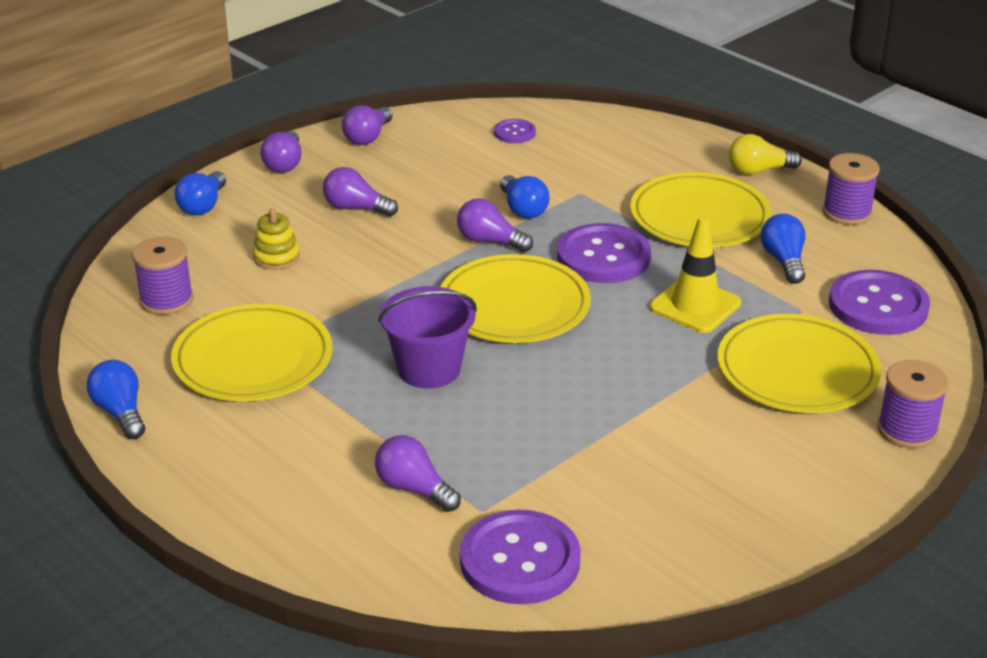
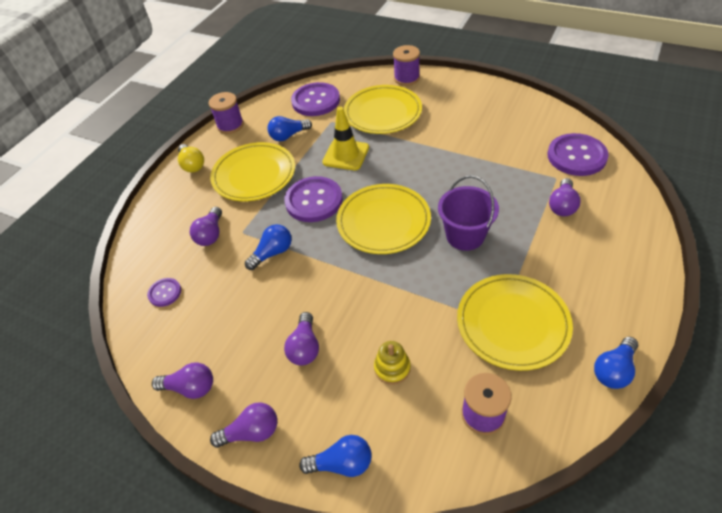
camera: 105 degrees left, 15 degrees up
(490, 241) = (318, 256): purple light bulb -> purple light bulb (211, 234)

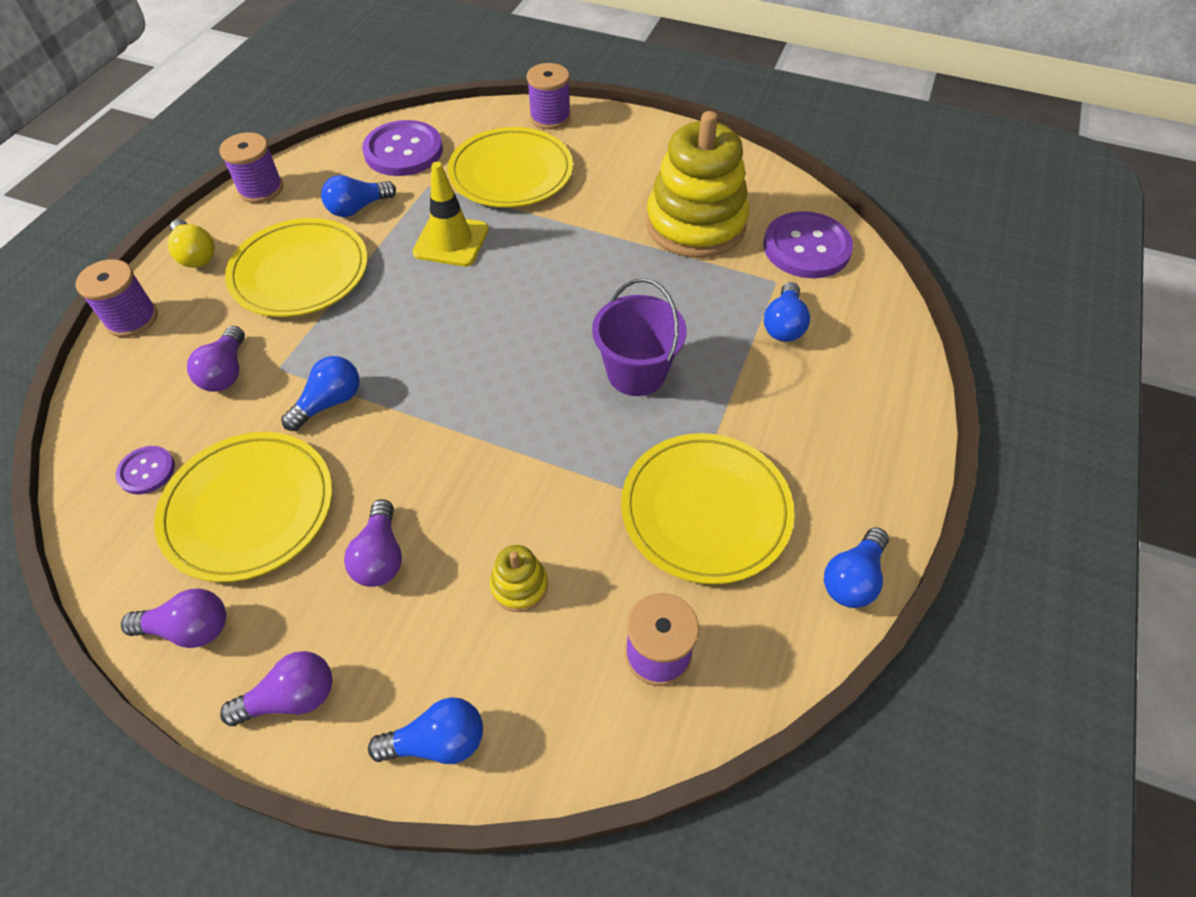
camera: 10 degrees left, 5 degrees up
(156, 203) = (132, 319): none -> purple spool
(314, 201) = (398, 316): purple button -> none
(383, 221) = (509, 350): yellow plate -> yellow plate (249, 509)
(502, 143) = (695, 224): none -> yellow stacking toy
(562, 205) = (784, 325): purple light bulb -> blue light bulb

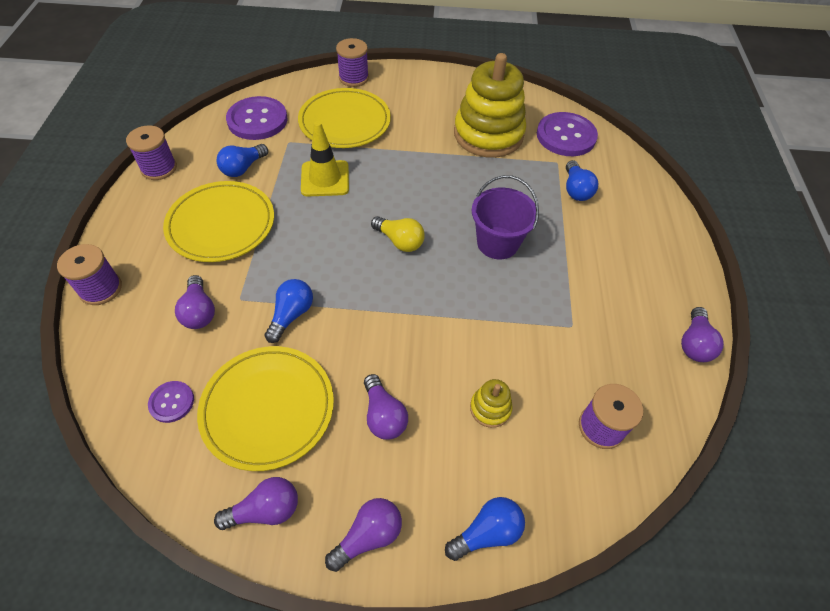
camera: 20 degrees left, 0 degrees up
(195, 255) = (130, 228): yellow light bulb -> yellow light bulb (400, 241)
(705, 510) = (585, 324): yellow plate -> none
(852, 579) = (694, 343): blue light bulb -> purple light bulb

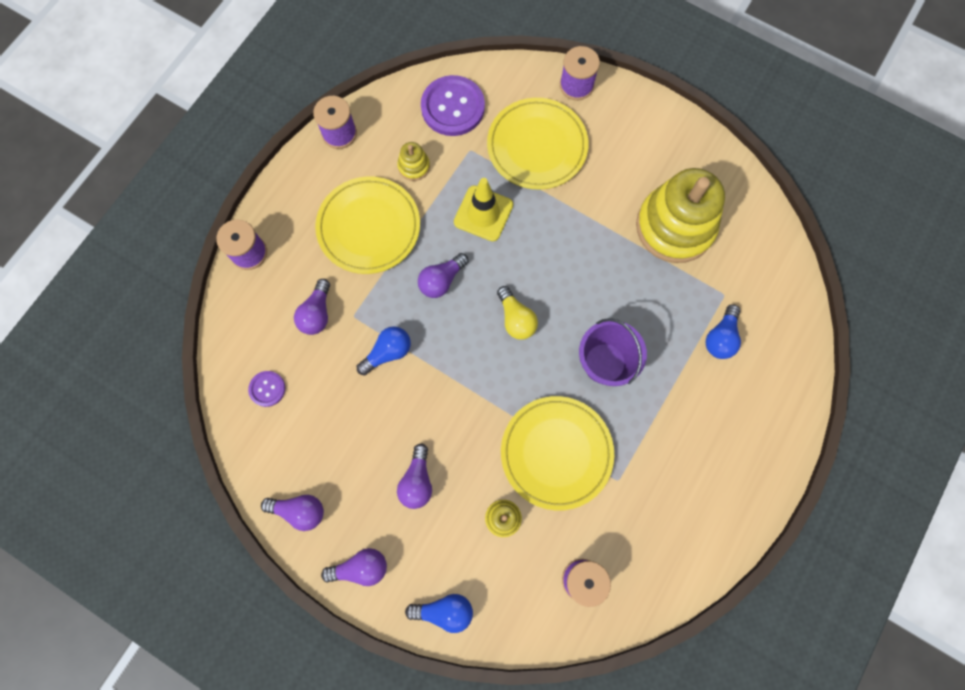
camera: 30 degrees right, 20 degrees up
(243, 168) = (414, 166): blue light bulb -> yellow stacking toy
(268, 408) = (334, 430): yellow plate -> yellow plate (556, 453)
(566, 136) = (756, 265): purple button -> none
(694, 343) = (716, 551): purple light bulb -> purple light bulb (441, 280)

